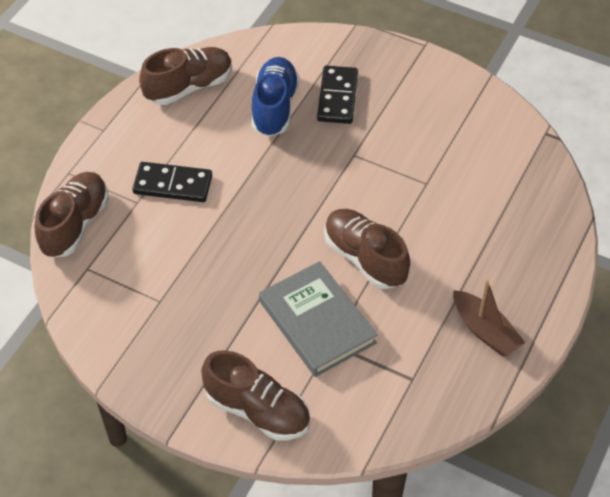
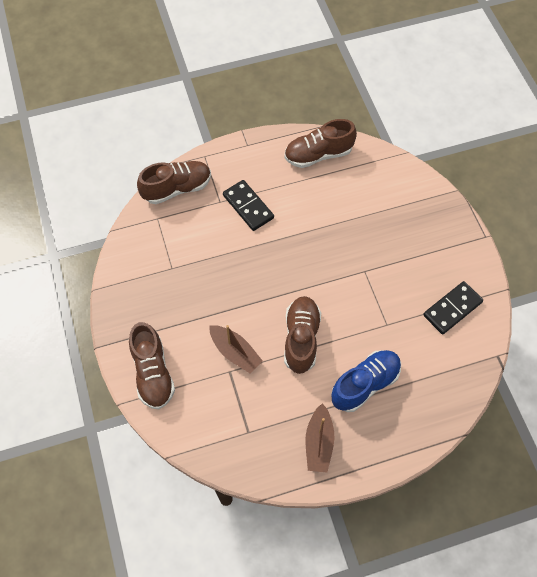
camera: 45 degrees right, 10 degrees up
(189, 87) = (318, 155): brown shoe -> brown shoe turned 150 degrees clockwise
(274, 107) = (351, 205): blue shoe -> blue shoe (365, 384)
(317, 322) = (235, 352): grey book -> brown boat
(337, 97) = (394, 228): black domino -> black domino (452, 309)

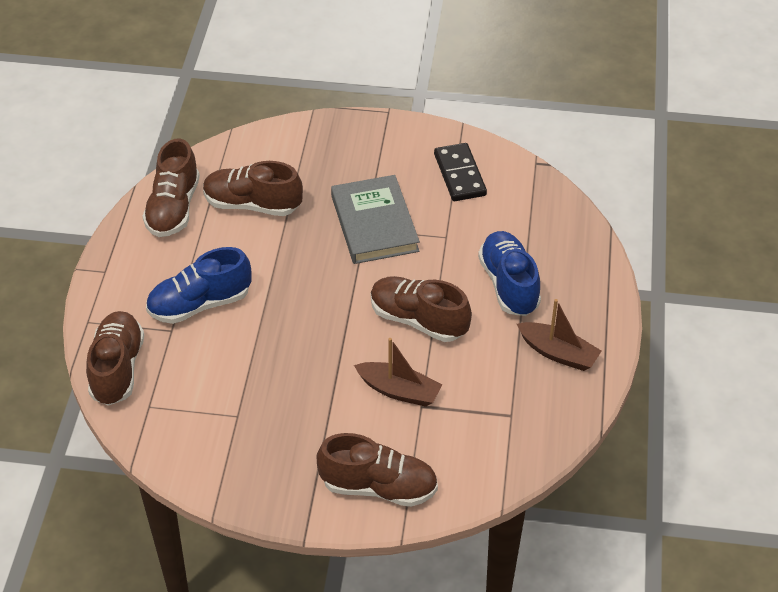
camera: 65 degrees left, 15 degrees down
(235, 352) = (399, 391): brown boat -> brown boat turned 45 degrees clockwise
(248, 207) = (200, 304): black domino -> blue shoe
(347, 196) = (252, 205): none -> brown shoe
(372, 274) = (374, 223): none -> grey book

